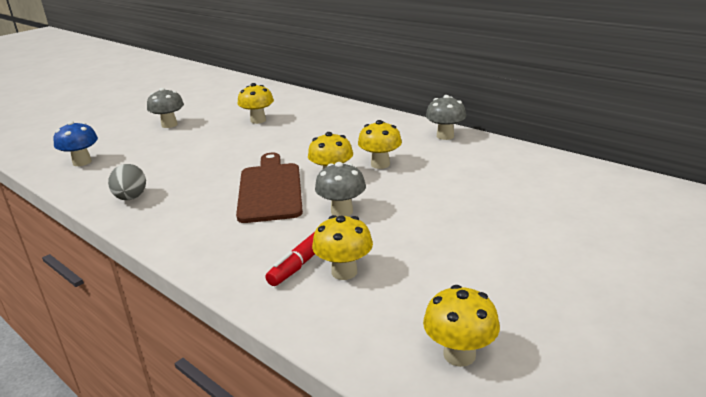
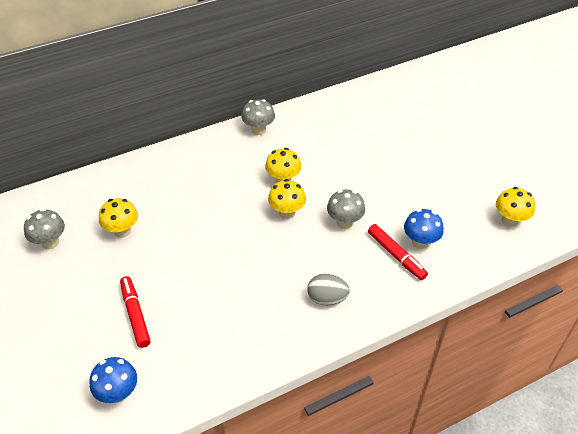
camera: 70 degrees left, 20 degrees up
(131, 198) = (239, 351): grey egg -> grey egg (327, 298)
(166, 147) = (135, 314): none -> red marker
(169, 125) = (68, 305): grey mushroom -> grey mushroom (50, 242)
(270, 189) = (284, 253): brown cutting board -> none
(344, 272) = (420, 242): yellow mushroom -> blue mushroom

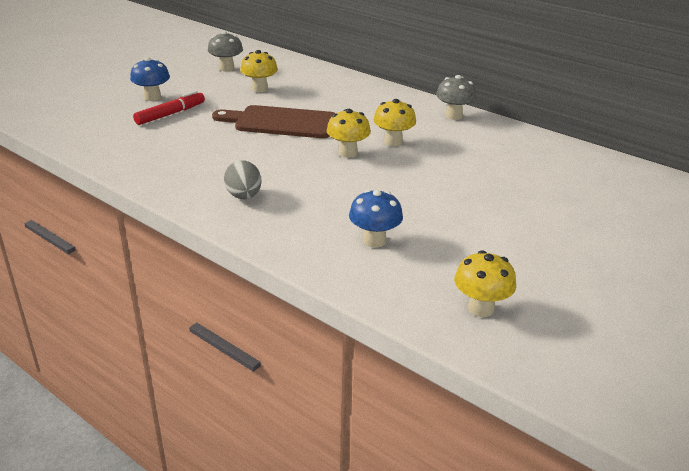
camera: 65 degrees right, 15 degrees down
(118, 393) = (86, 126): blue mushroom -> blue mushroom (152, 97)
(206, 237) = (281, 122): none -> brown cutting board
(344, 222) = (363, 186): grey mushroom -> none
(396, 255) = (338, 227): red marker -> none

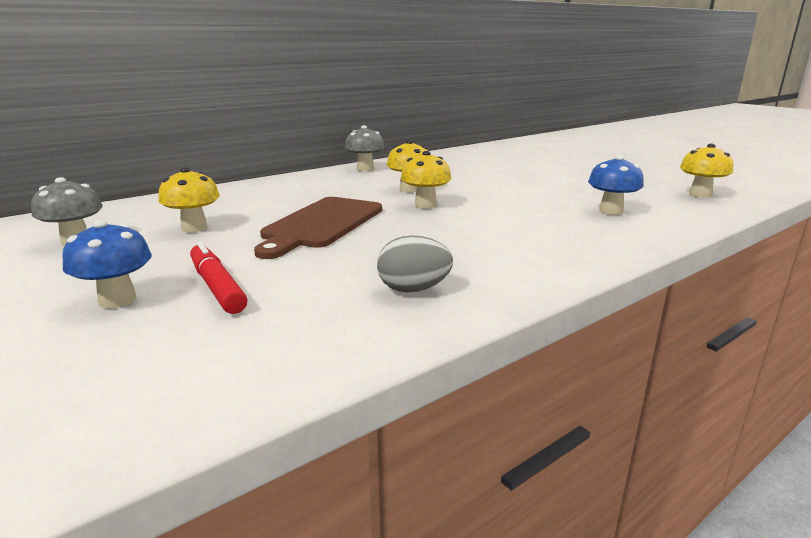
camera: 75 degrees left, 10 degrees down
(244, 196) = (523, 253): grey egg -> grey egg (413, 289)

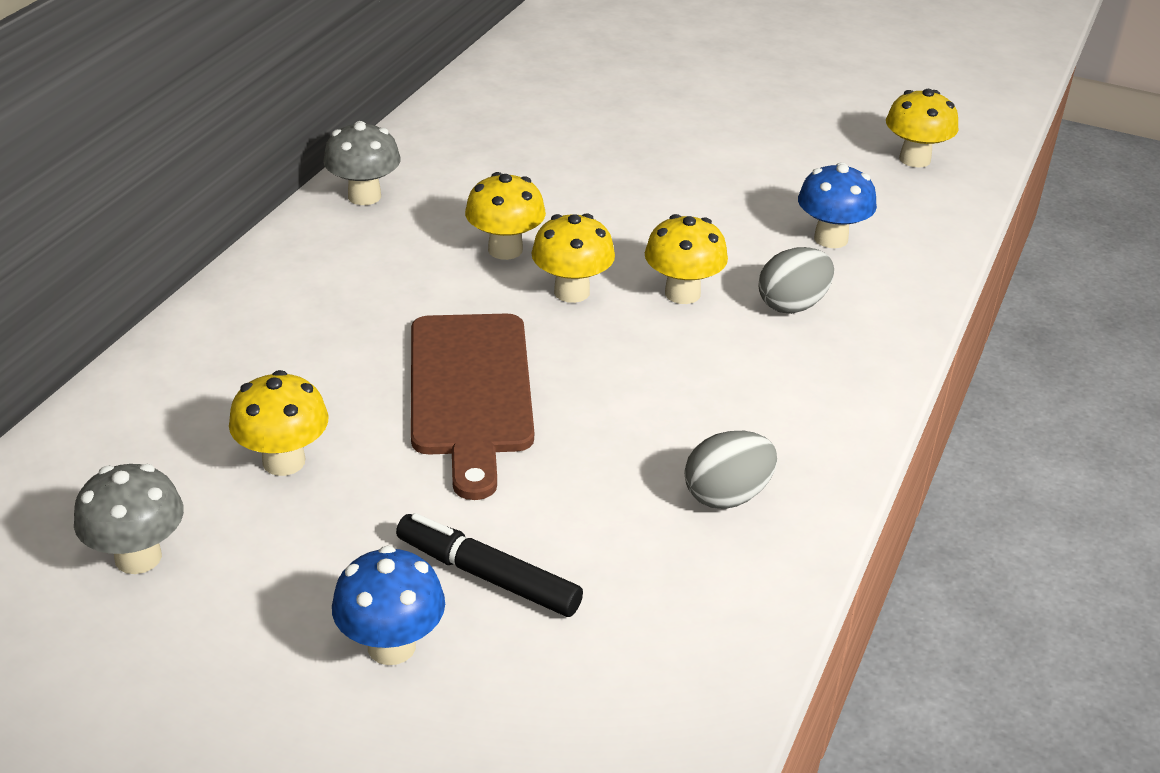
camera: 30 degrees left, 15 degrees up
(217, 287) = (488, 576): red marker -> black marker
(489, 214) = (682, 293): none -> yellow mushroom
(556, 228) = (792, 305): none -> grey egg

